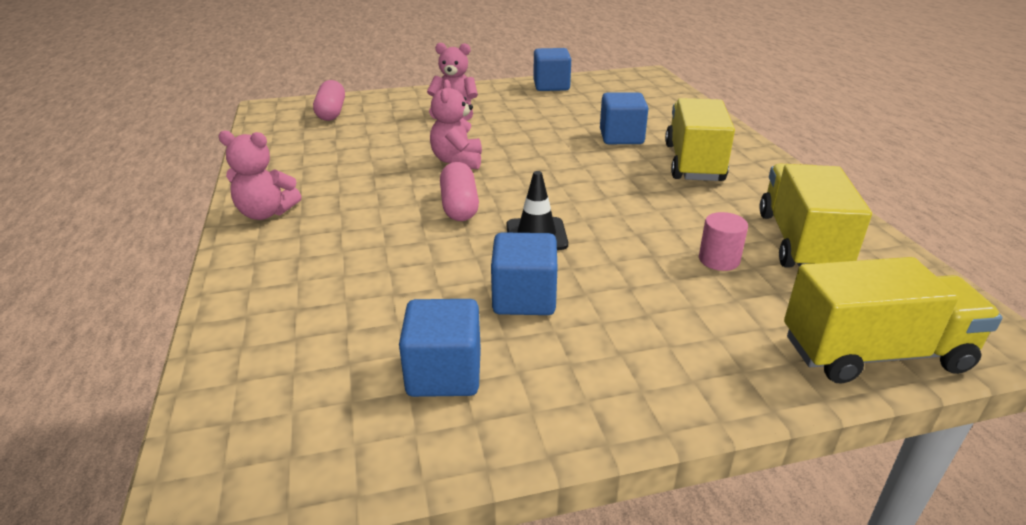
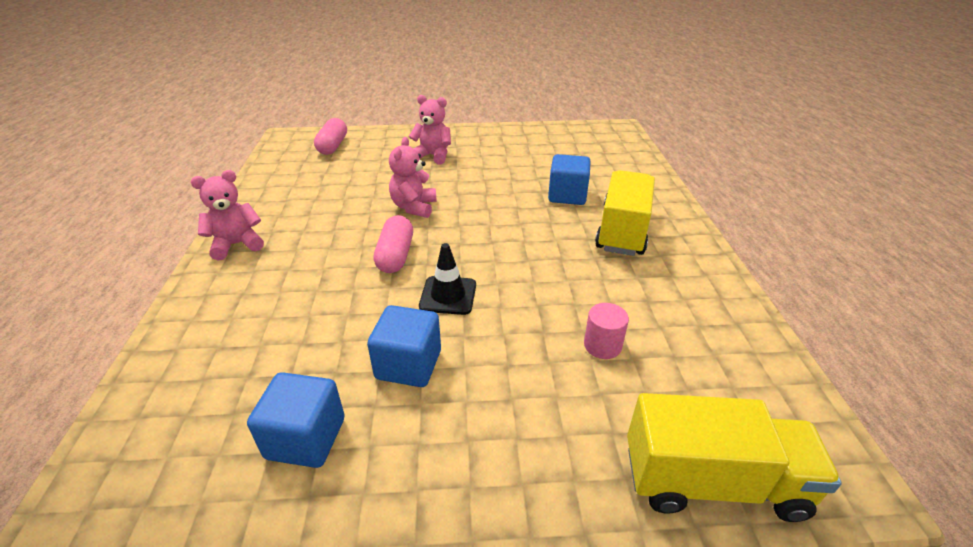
camera: 10 degrees right, 5 degrees up
(266, 213) = (237, 244): pink teddy bear -> pink teddy bear turned 135 degrees clockwise
(551, 86) = (527, 134): blue cube -> none
(801, 242) = (690, 335): yellow truck -> none

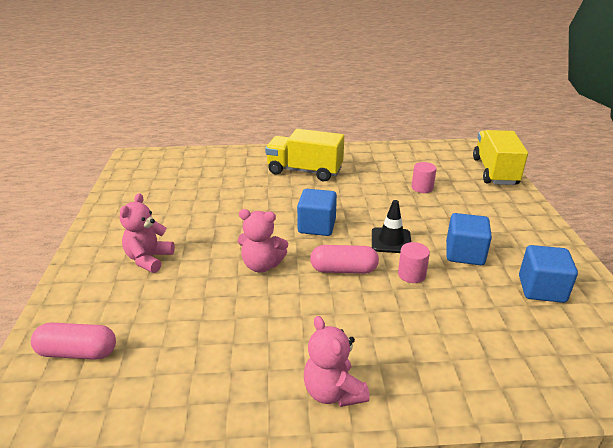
camera: 90 degrees left, 5 degrees down
(374, 306) = (411, 274): none -> pink cylinder
(567, 195) = (252, 187): blue cube -> blue cube (316, 226)

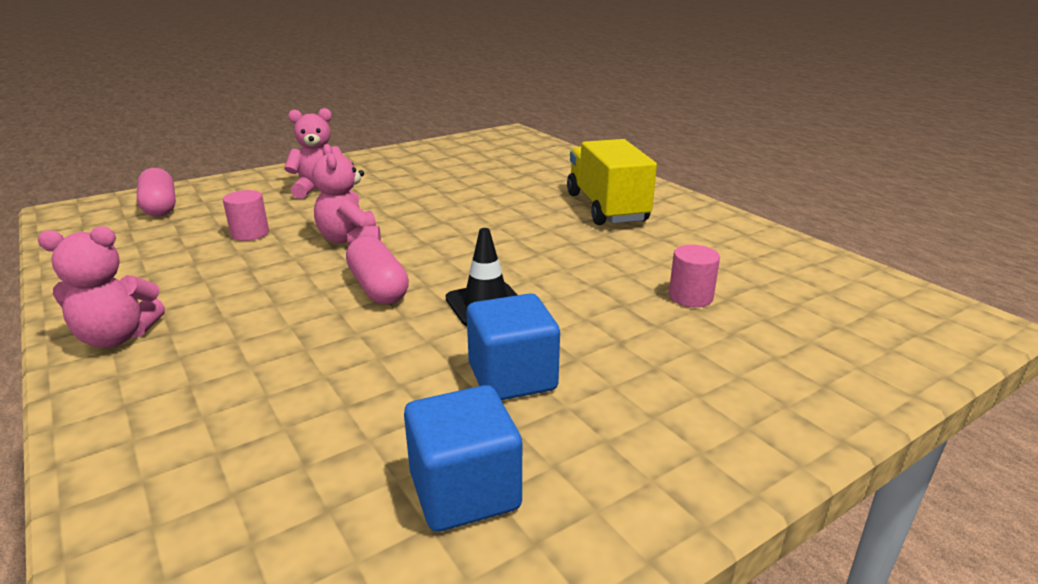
camera: 60 degrees right, 5 degrees down
(316, 226) = (469, 248): blue cube -> none
(333, 392) = (117, 337): pink teddy bear -> pink teddy bear turned 135 degrees counterclockwise
(411, 274) = (406, 339): pink cylinder -> pink cylinder (250, 234)
(494, 171) = (889, 360): yellow truck -> none

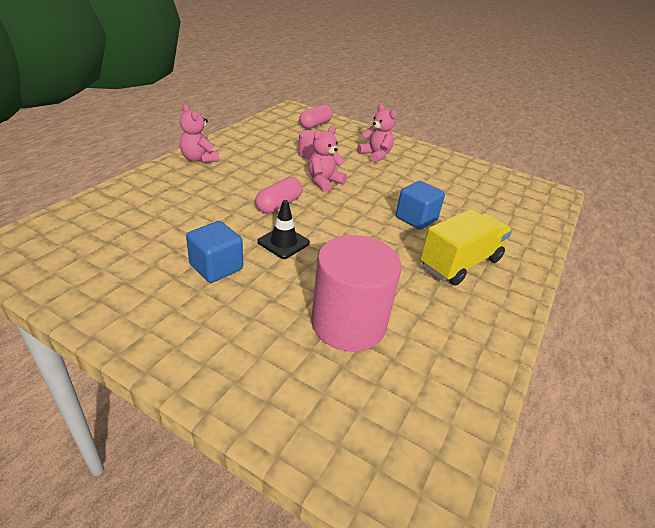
camera: 60 degrees right, 10 degrees up
(464, 491) = (125, 273): blue cube -> blue cube (416, 218)
(690, 297) = (348, 323): pink cylinder -> pink cylinder, size x2.38

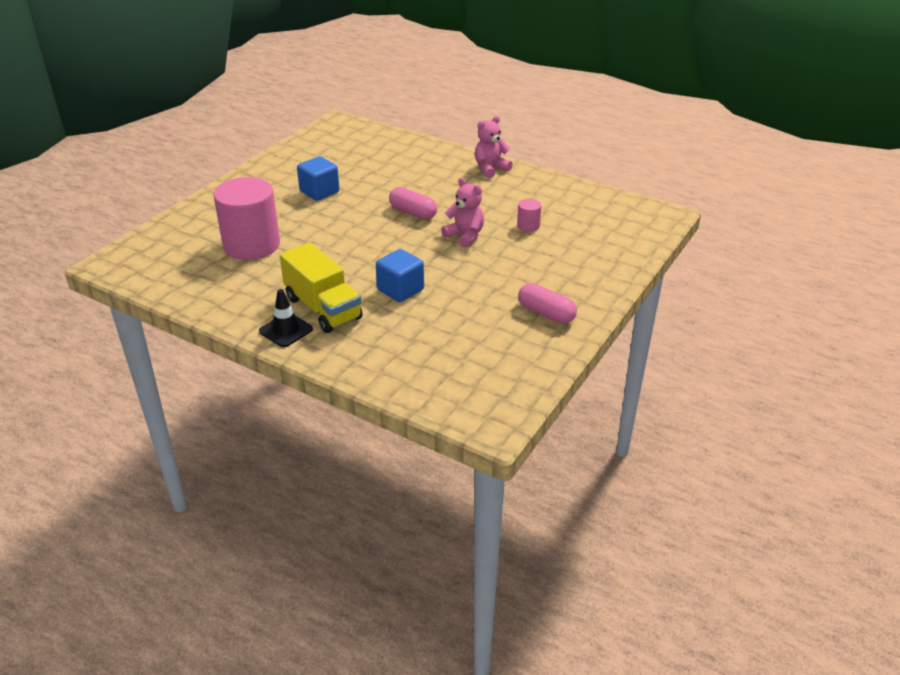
camera: 95 degrees right, 0 degrees up
(283, 242) = (352, 217): black traffic cone -> black traffic cone (286, 330)
(315, 124) = (620, 230): pink capsule -> pink capsule (546, 313)
(375, 155) = (547, 272): pink teddy bear -> none

